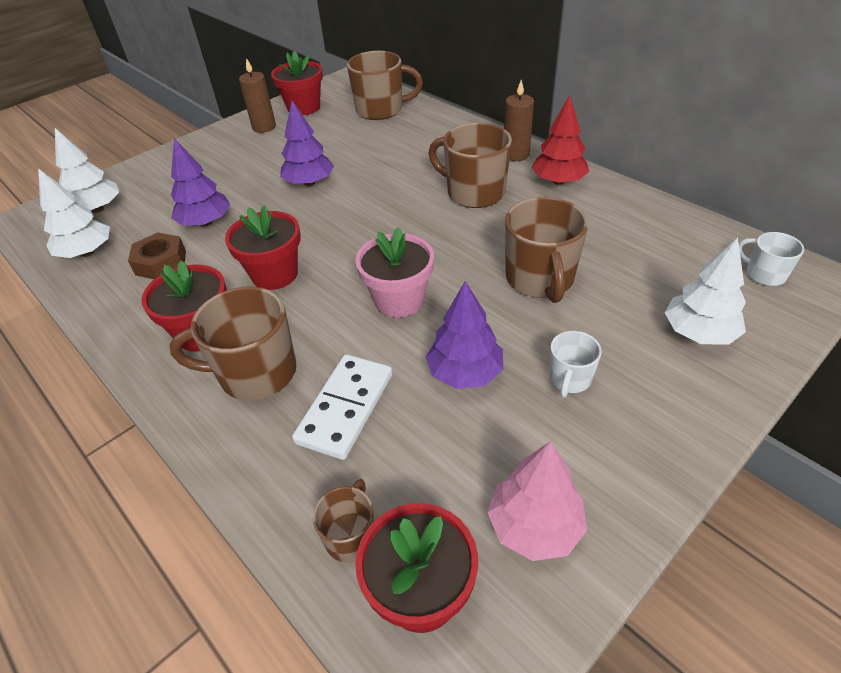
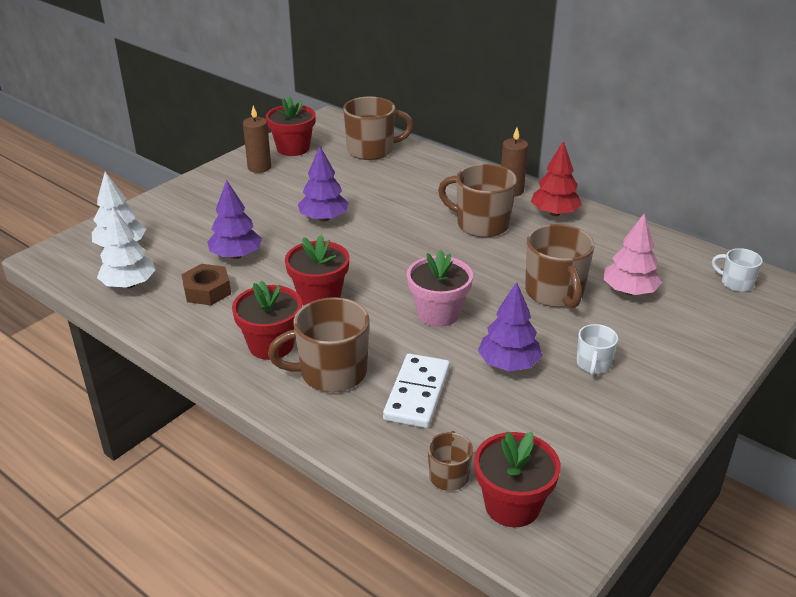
camera: 10 degrees left, 10 degrees down
(535, 526) = (586, 460): pink tree -> pink tree (629, 291)
(698, 333) = (689, 328): white tree -> none

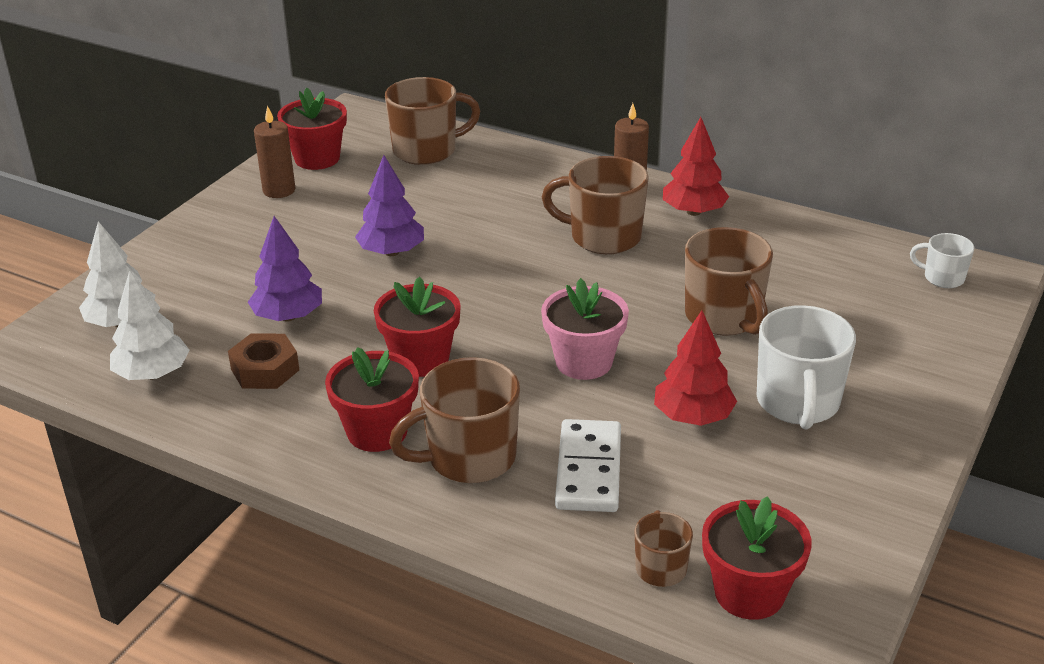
camera: 10 degrees left, 0 degrees up
(509, 364) = (693, 417): purple tree -> red tree
(593, 364) = (798, 403): white mug -> white mug, size x1.87
(629, 291) = (816, 304): pink tree -> none

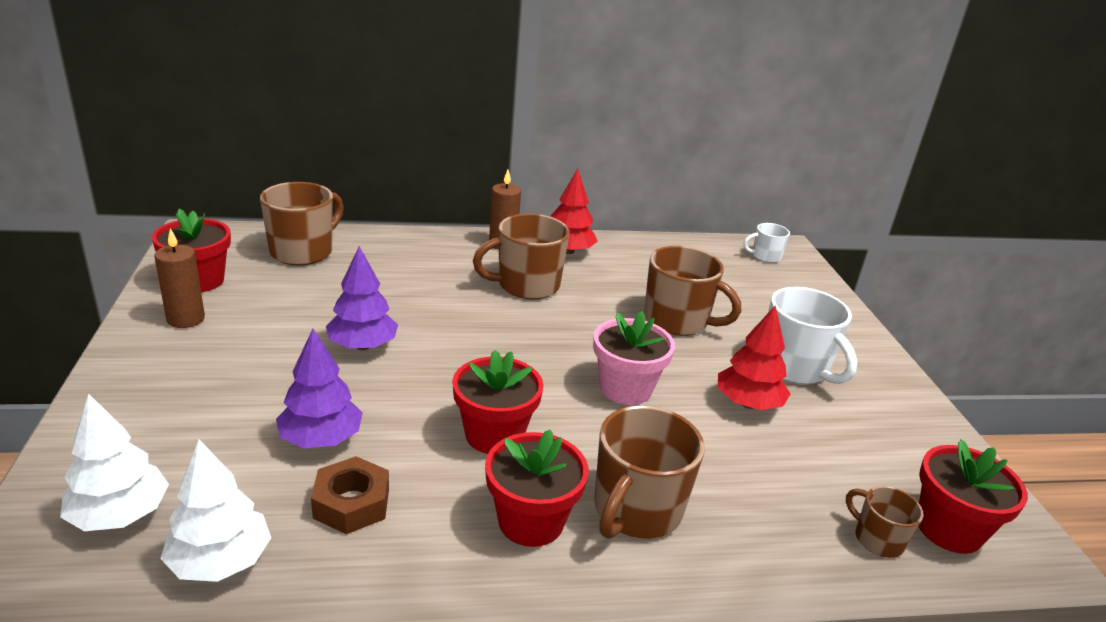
camera: 40 degrees left, 5 degrees down
(589, 470) = (734, 478): white domino -> none

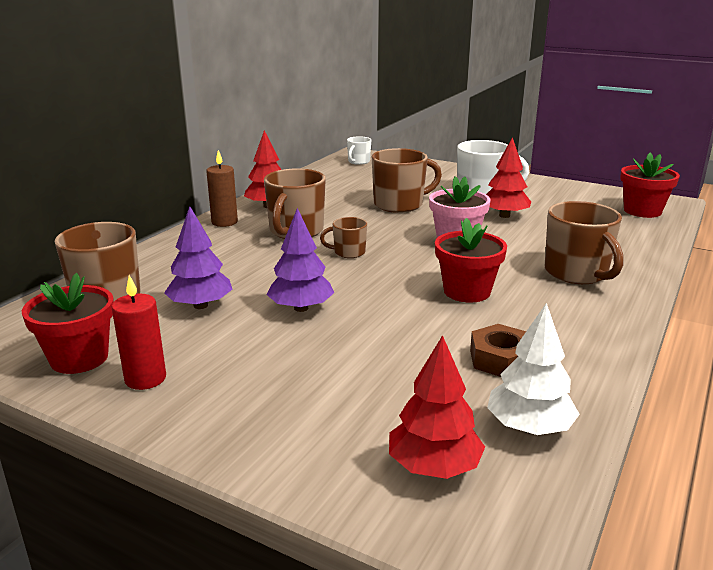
camera: 50 degrees left, 5 degrees down
(120, 515) = (434, 467): white tree -> red tree
(186, 319) = (145, 379): brown candle -> red candle
(321, 439) = (412, 354): purple tree -> purple tree (201, 305)
(531, 521) = (565, 305): red flower pot -> none
(877, 539) = (640, 227): brown mug -> brown mug (348, 252)

